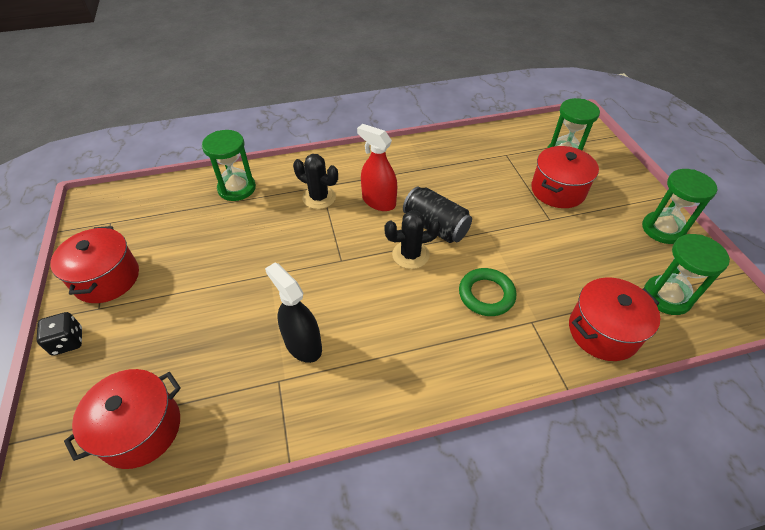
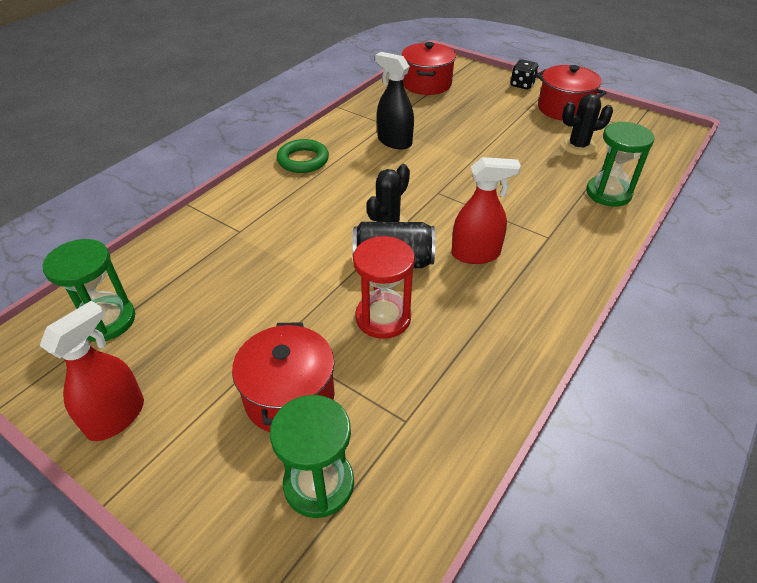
camera: 140 degrees right, 5 degrees down
(303, 345) = (394, 141): black spray bottle -> black spray bottle turned 150 degrees counterclockwise
(319, 197) = (532, 226): black cactus -> black cactus (578, 146)
(475, 199) = (383, 318): none -> red hourglass
(486, 295) = (293, 230): green ring -> green ring (303, 160)
(603, 331) = (170, 255): red pot -> none
(662, 229) = (116, 417): green hourglass -> red spray bottle

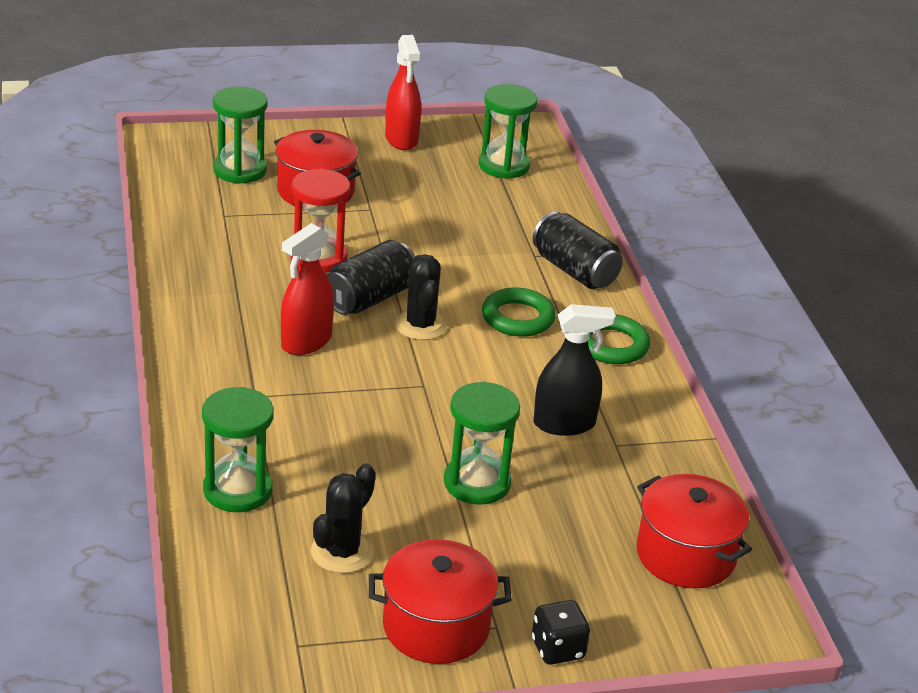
camera: 130 degrees right, 10 degrees down
(238, 207) = (574, 271): none -> black can
(324, 199) = (518, 318): none -> green ring
(476, 141) = (477, 483): none -> green hourglass

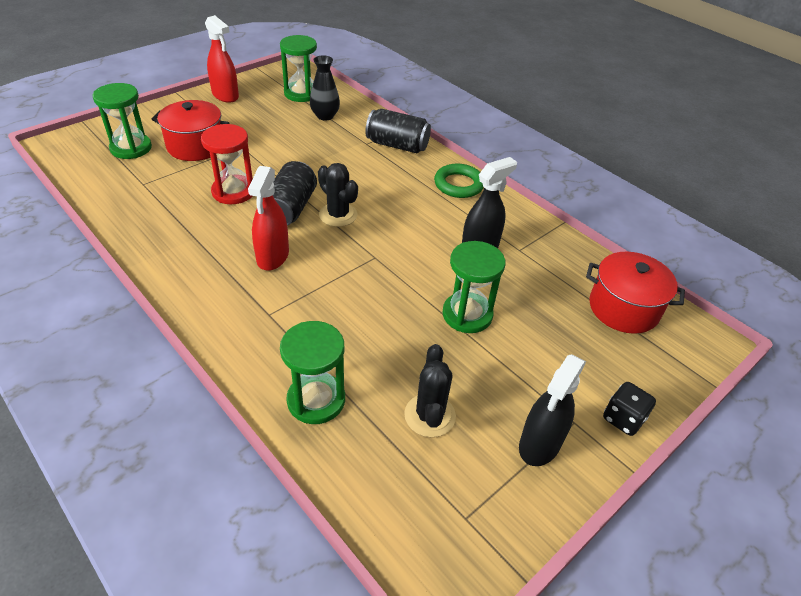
camera: 30 degrees left, 10 degrees up
(436, 626) = (539, 444): red pot -> black spray bottle
(510, 204) = (325, 116): none -> black vase
(518, 318) = (392, 187): green ring -> none

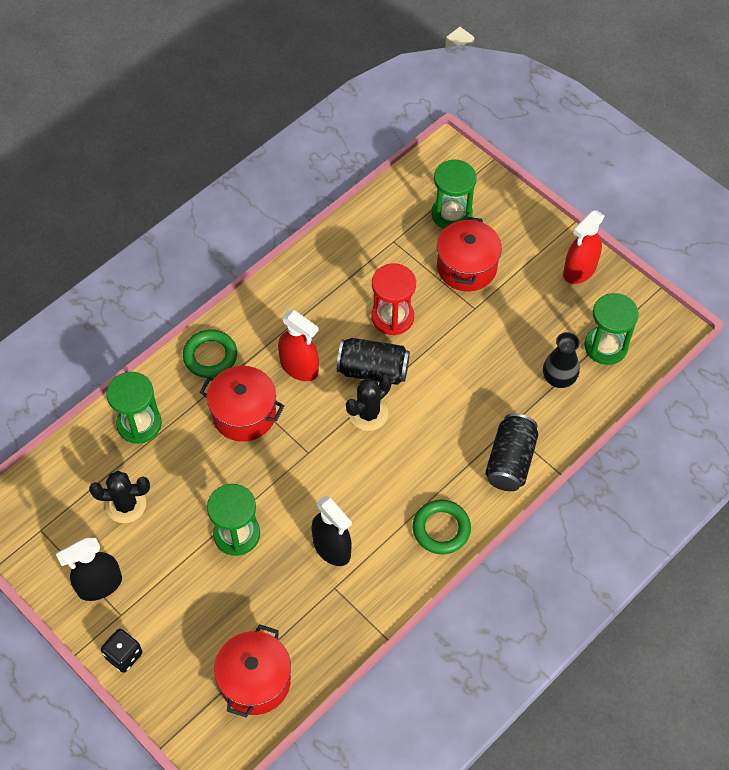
camera: 90 degrees right, 15 degrees up
(235, 328) = (210, 356): none -> green ring
(273, 257) = (299, 367): red spray bottle -> red spray bottle turned 150 degrees counterclockwise
(321, 302) = (244, 414): none -> red pot
(539, 444) = (99, 585): black spray bottle -> black spray bottle turned 60 degrees counterclockwise

